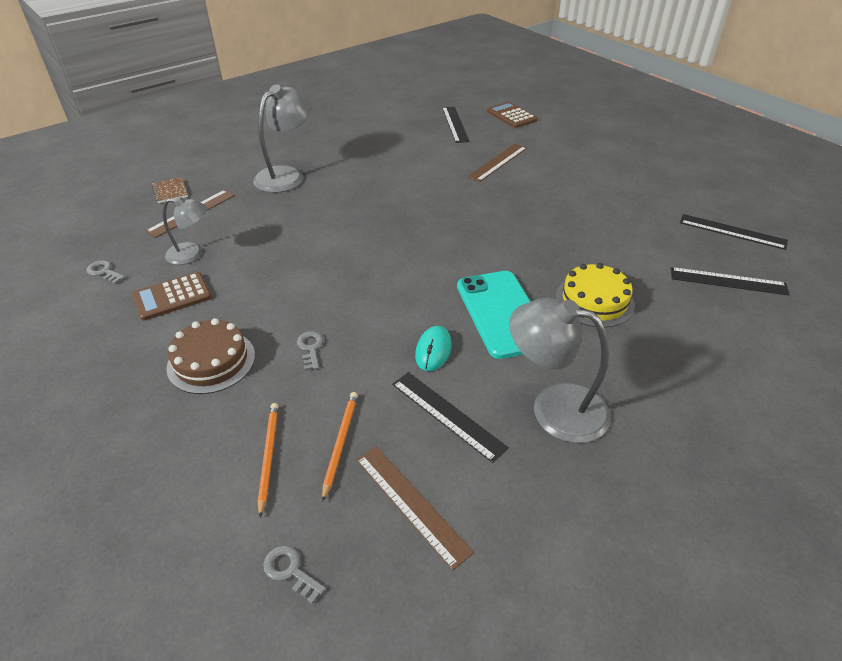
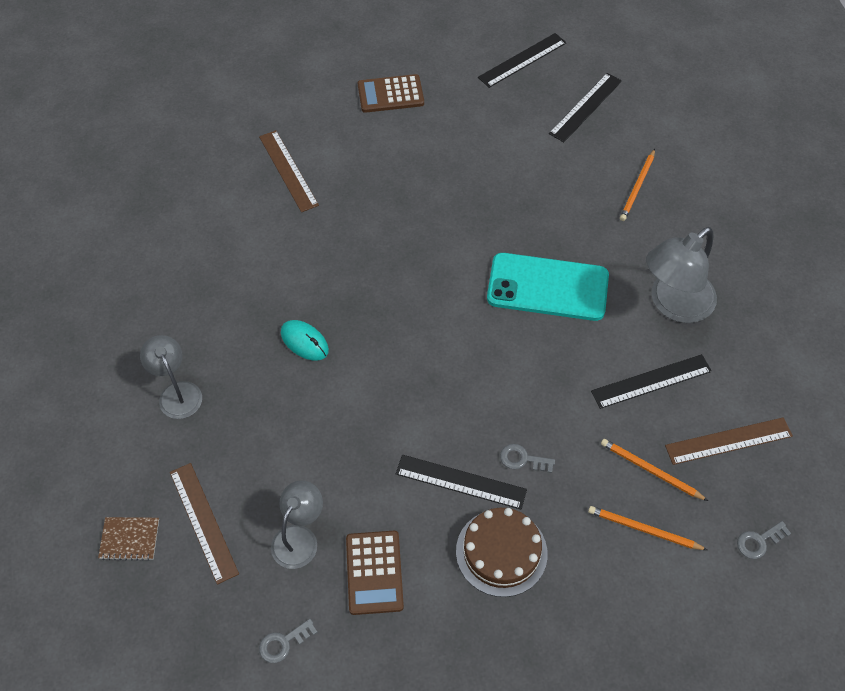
camera: 65 degrees left, 15 degrees up
(286, 175) = (177, 392): grey lamp -> grey lamp, size x0.62
(433, 350) = (571, 361): turquoise mouse -> turquoise mouse (304, 342)
(455, 124) = (169, 171): black ruler -> black ruler (460, 482)
(511, 116) = (189, 107): brown calculator -> brown calculator (390, 94)
(594, 301) = (564, 212): yellow cake -> none
(674, 341) = (637, 187): none -> orange pencil

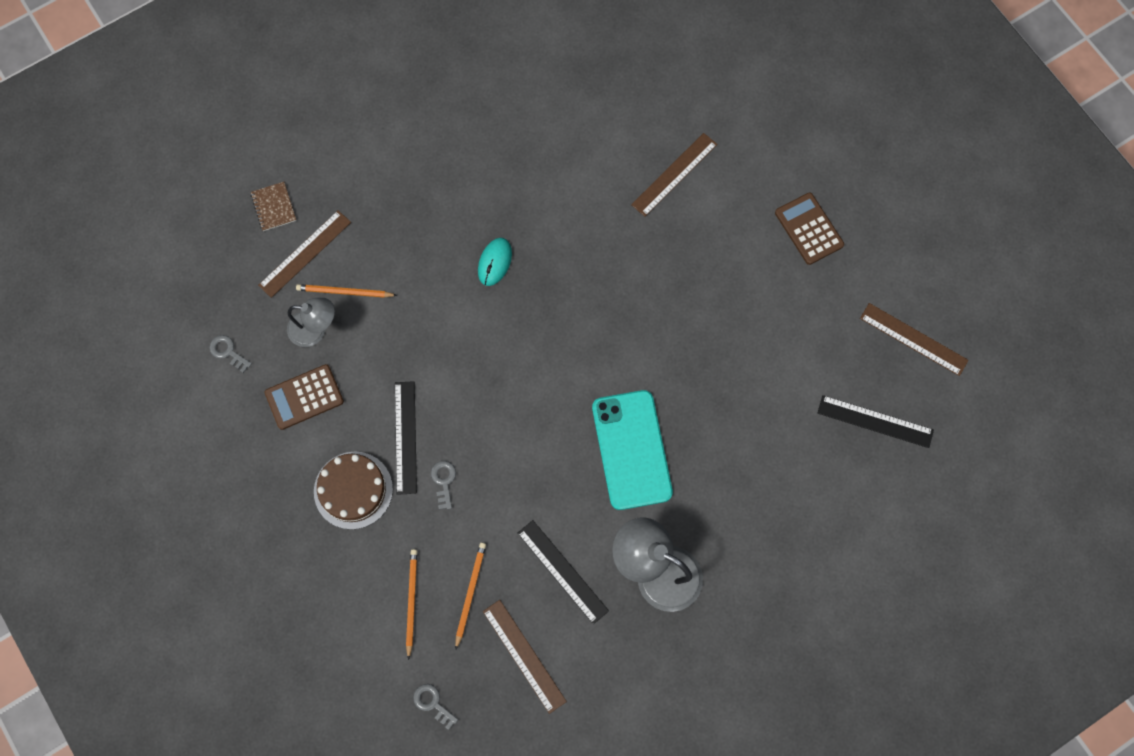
camera: 70 degrees right, 15 degrees up
(177, 392) = (410, 184): grey lamp -> none
(522, 60) = (913, 339): black ruler -> brown ruler
(637, 187) = (788, 501): orange pencil -> orange pencil (344, 292)

